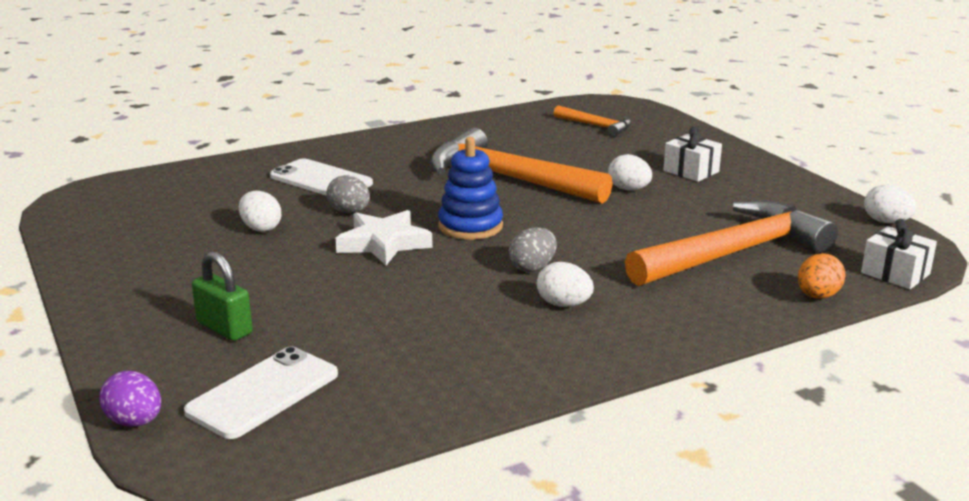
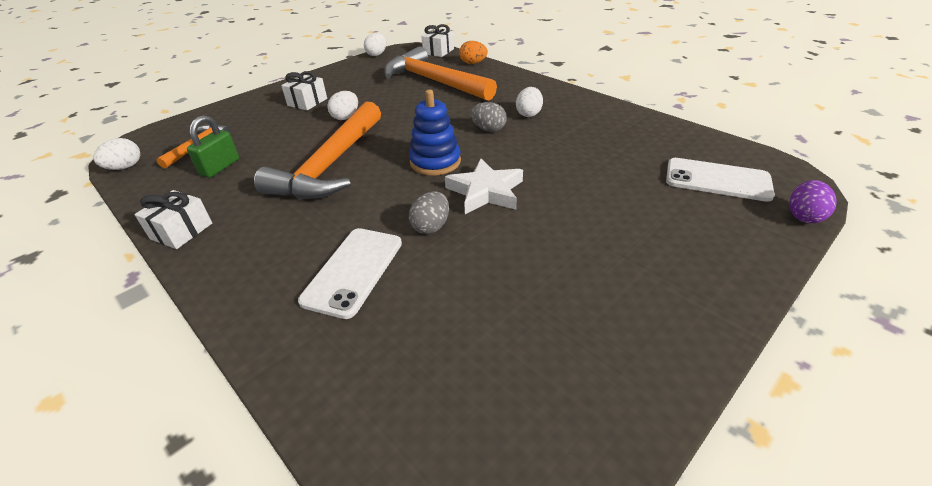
camera: 105 degrees left, 15 degrees up
(224, 328) = (671, 223): green padlock -> green padlock (220, 167)
(261, 228) = (493, 270): white egg -> white egg (125, 167)
(438, 128) = (181, 231): none -> white gift

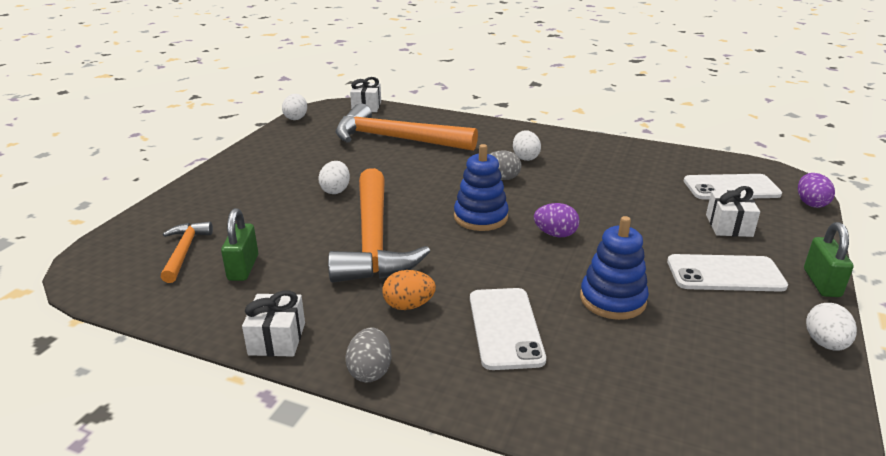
camera: 25 degrees left, 10 degrees down
(125, 167) = (112, 292): white egg -> white egg (825, 343)
(307, 102) = (270, 181): white gift -> white gift (728, 225)
(431, 226) = (537, 274): grey egg -> grey egg (370, 371)
(473, 63) = (418, 114): orange egg -> orange egg (408, 305)
(476, 270) = (612, 300): none -> blue stacking toy
(485, 191) = (555, 234): white star -> purple egg
(621, 273) = (725, 274): none -> white phone
(732, 314) = (821, 283): none -> green padlock

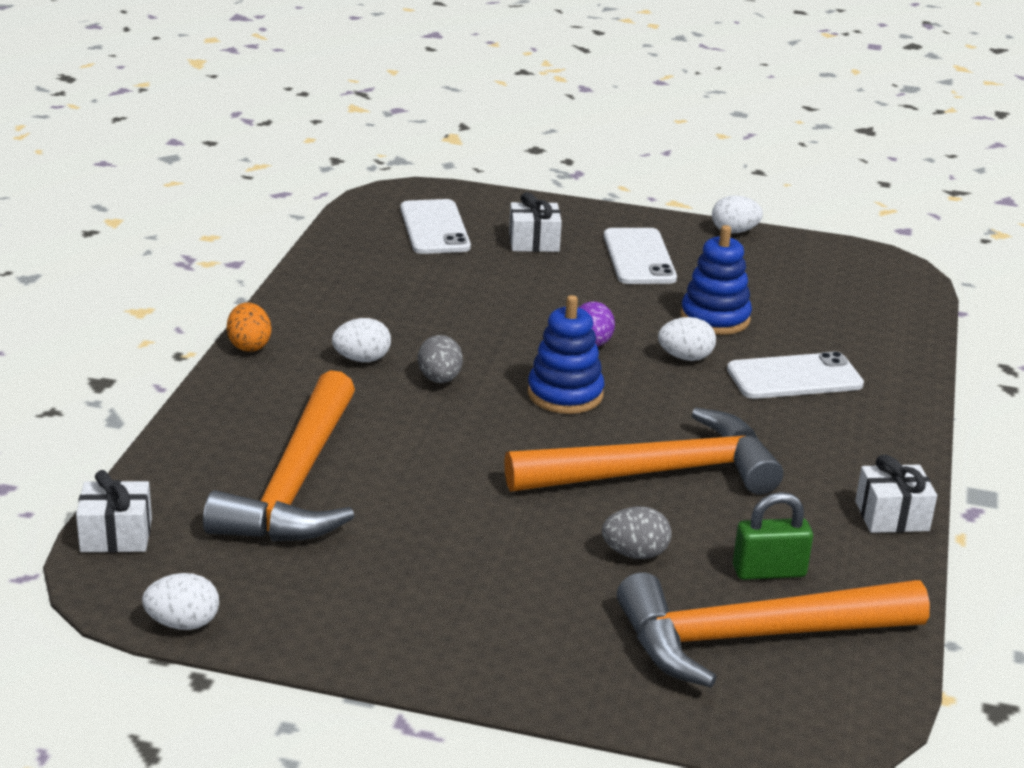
camera: 100 degrees left, 0 degrees up
(184, 251) = (753, 637): orange hammer -> orange hammer, size x2.04
(335, 190) = (517, 524): white egg -> white egg (685, 357)
(370, 371) = (905, 450): grey egg -> grey egg (635, 554)
(408, 305) = (786, 436): orange egg -> orange egg (249, 345)
(811, 203) = (465, 192): purple egg -> none
(821, 283) = (635, 216): green padlock -> none

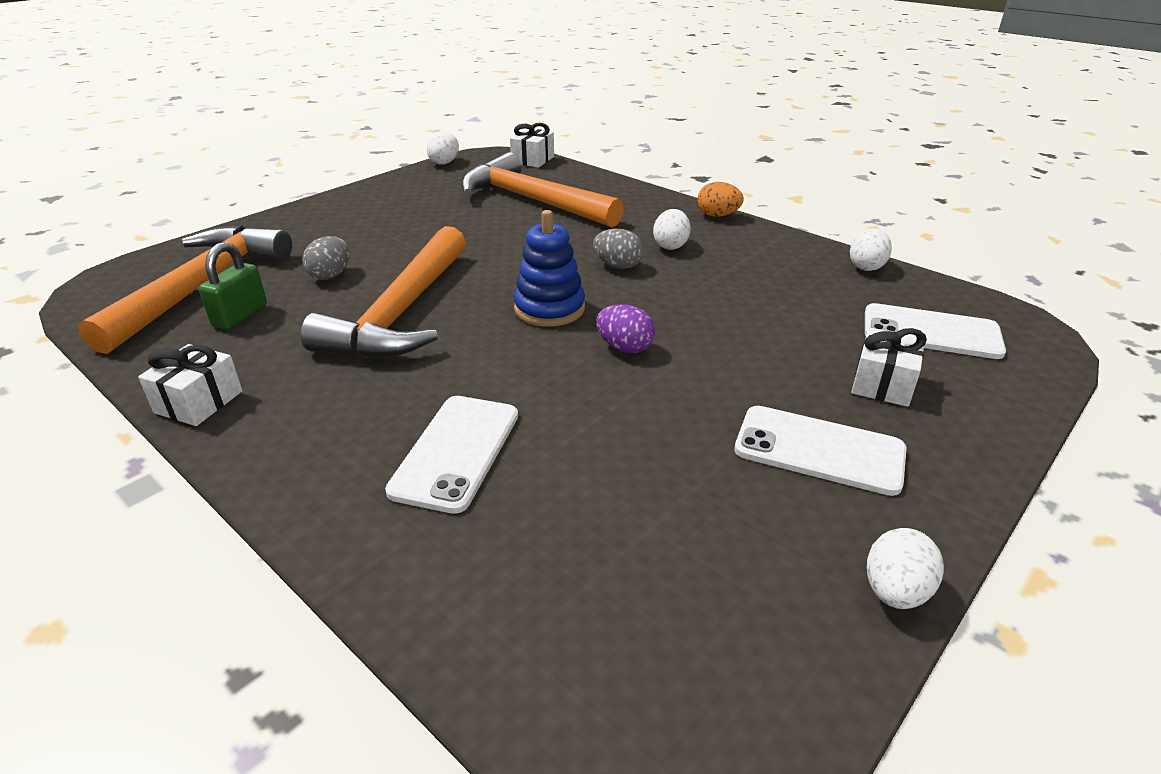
camera: 120 degrees right, 5 degrees up
(685, 357) = (557, 393): white egg -> white egg (866, 266)
(715, 318) = (626, 448): blue stacking toy -> none

